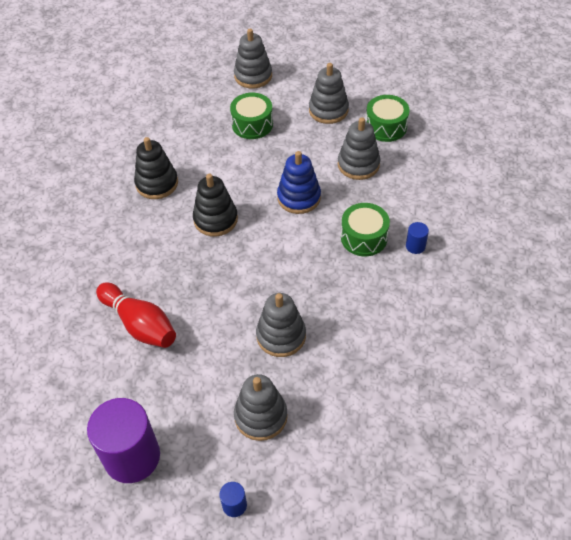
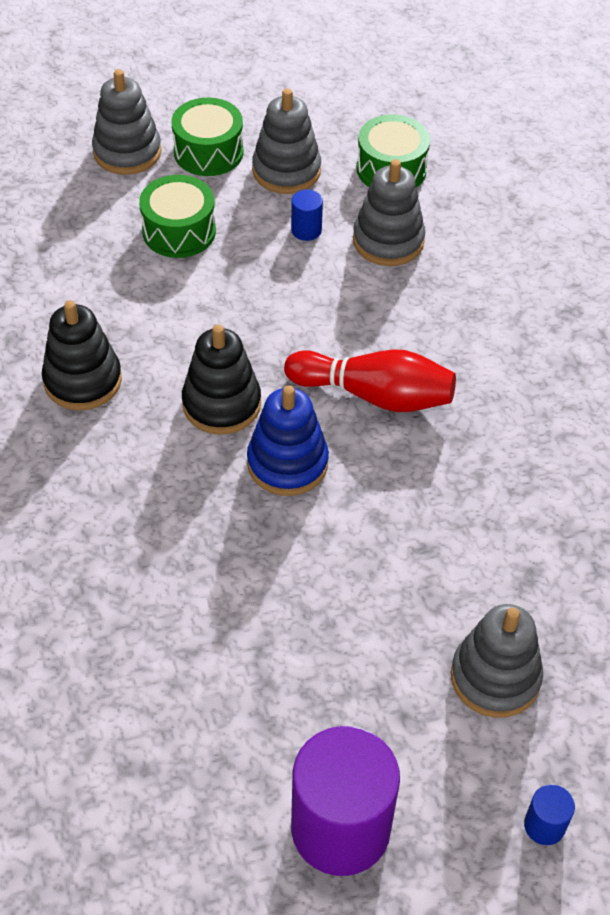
camera: 30 degrees left, 0 degrees up
(139, 324) = (210, 618): red bowling pin -> red bowling pin (374, 395)
(281, 336) = (444, 545): grey stacking toy -> none
(299, 197) = (331, 323): blue stacking toy -> blue stacking toy (287, 463)
(364, 237) = (469, 349): green drum -> green drum (208, 152)
(415, 246) = (550, 335): blue cylinder -> blue cylinder (306, 230)

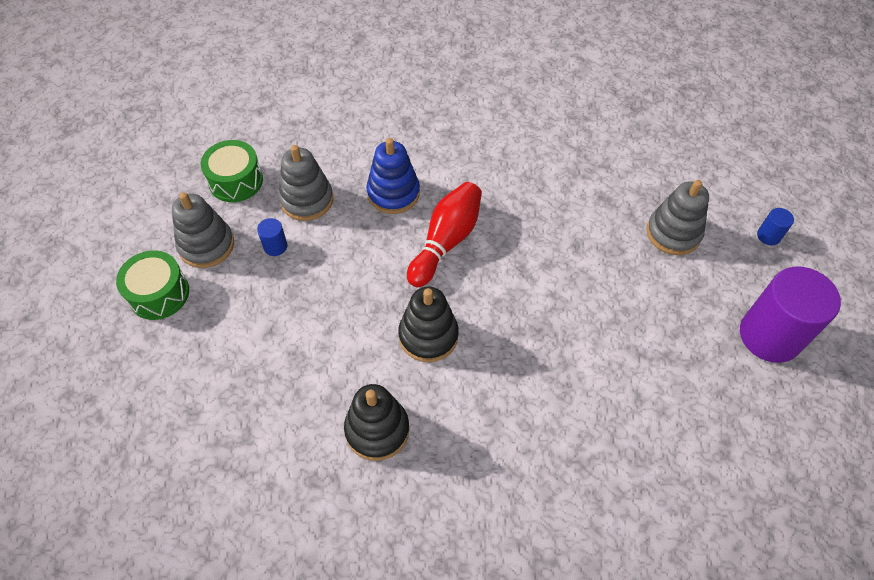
camera: 75 degrees left, 5 degrees up
(127, 152) = (128, 354): grey stacking toy -> none
(179, 231) = (240, 331): green drum -> none
(287, 463) = (492, 305): blue stacking toy -> blue stacking toy (393, 193)

